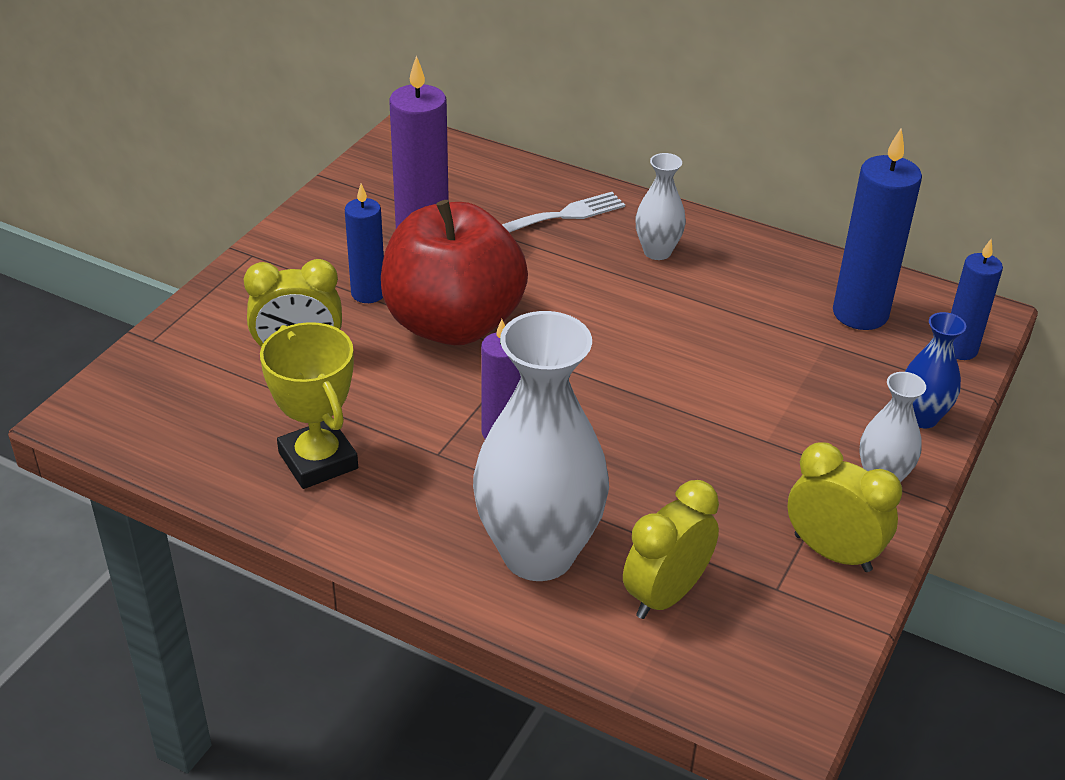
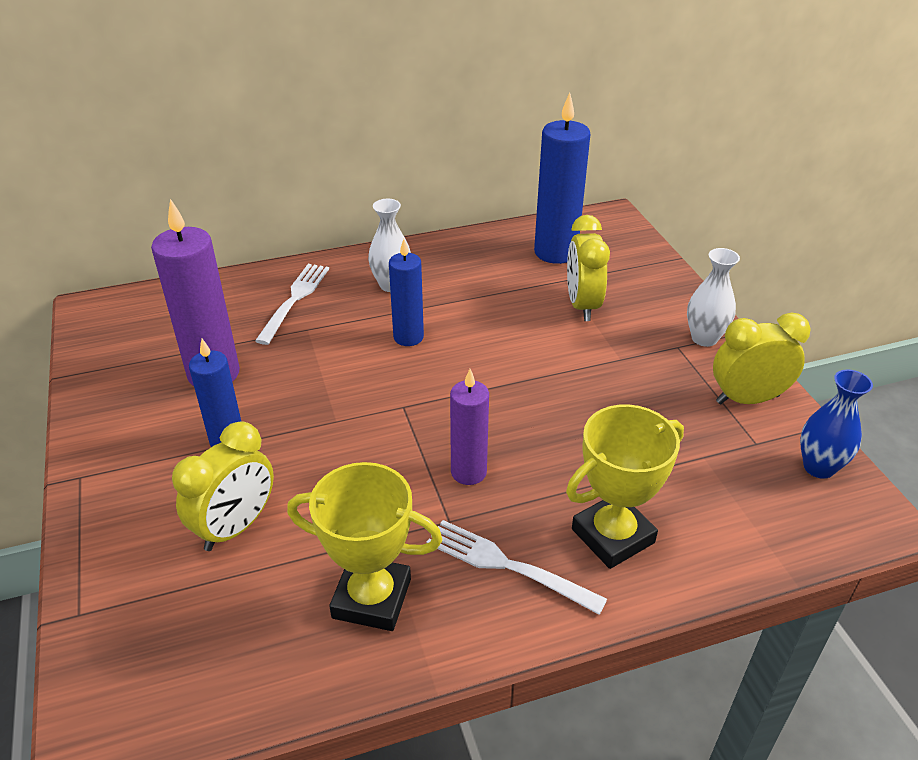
camera: 45 degrees left, 0 degrees up
(433, 511) = (507, 565): none -> white fork
(453, 324) = (325, 420): red apple -> none
(538, 554) = (612, 536): white vase -> yellow trophy
(665, 595) = (715, 498): yellow clock -> yellow clock (582, 305)
(921, 417) = (669, 290): blue vase -> blue vase (818, 467)
(959, 349) = (629, 241): blue candle -> blue candle (408, 337)

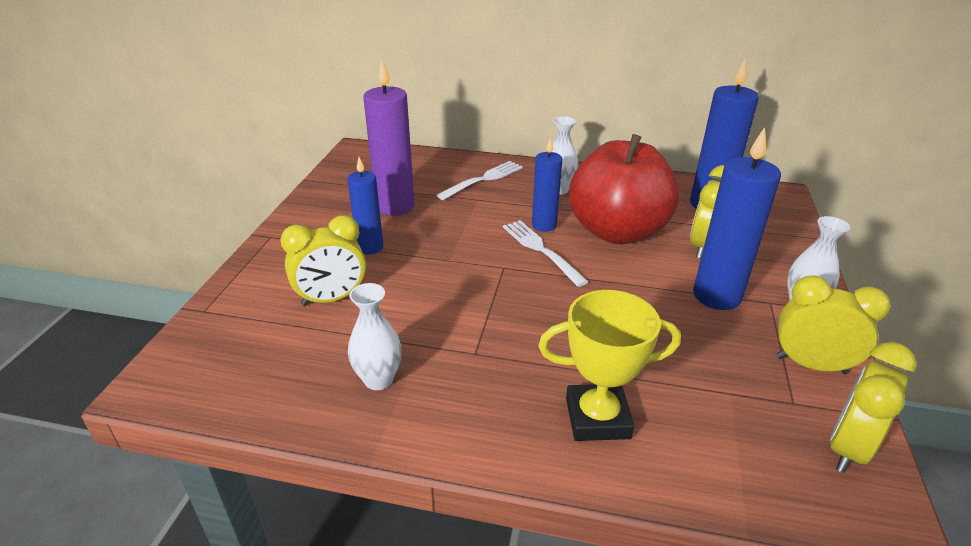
camera: 30 degrees right, 5 degrees down
(372, 598) = (378, 379): yellow trophy -> white vase
(468, 472) = (516, 327): purple candle -> none
(489, 318) = (617, 231): none -> red apple
(507, 565) = (493, 401): white fork -> white fork (541, 250)
(629, 358) = (716, 296): none -> blue candle
(818, 467) = (848, 448): blue vase -> yellow clock

